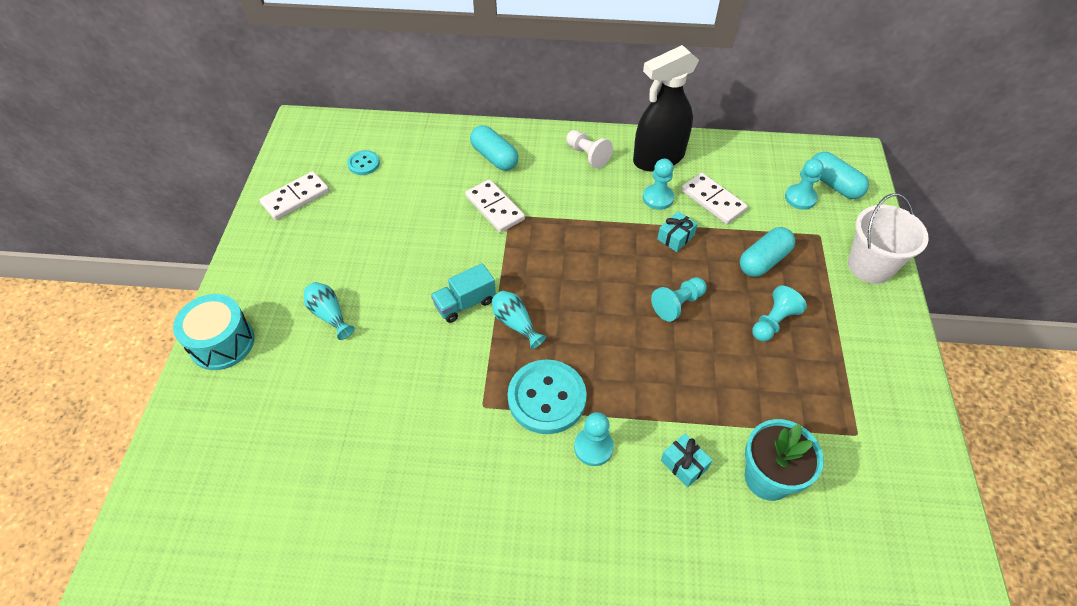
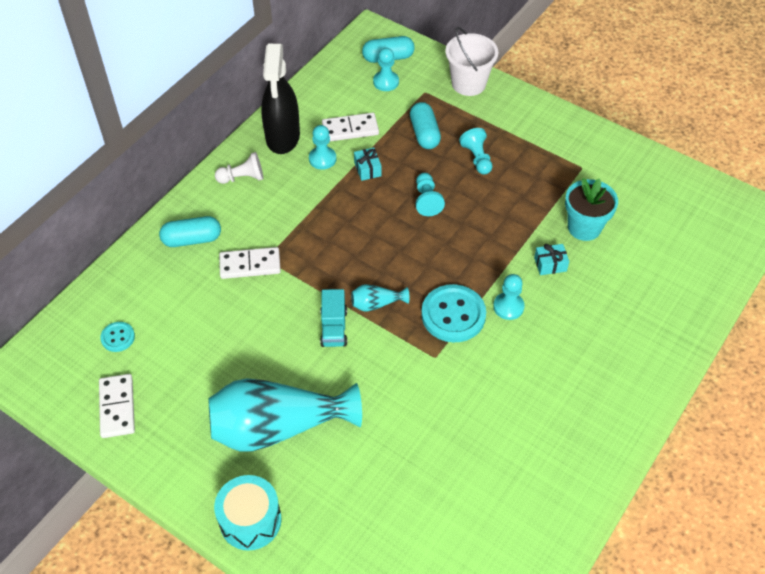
camera: 60 degrees left, 0 degrees up
(329, 315) = (278, 427): turquoise vase -> turquoise vase, size x2.40

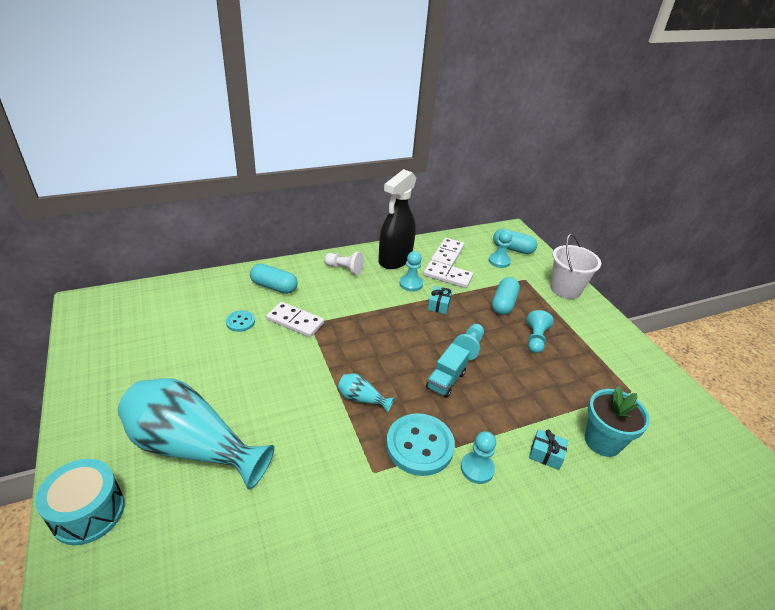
camera: 30 degrees right, 15 degrees down
(117, 407) = (108, 361): white domino -> white domino (447, 254)
(118, 337) = (162, 318): turquoise button -> turquoise button (240, 322)
(334, 328) = (311, 397): turquoise truck -> turquoise truck (445, 380)

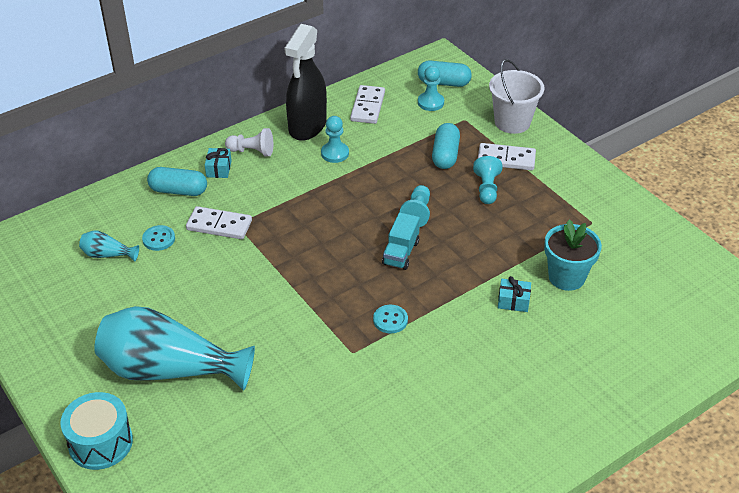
camera: 10 degrees left, 5 degrees up
(362, 399) = (320, 290): turquoise vase -> turquoise vase (107, 255)
(419, 445) = (390, 320): turquoise button -> turquoise button, size x0.51
(439, 305) = (373, 172): turquoise gift -> turquoise gift (219, 169)
(447, 276) = (375, 134): white domino -> white domino (506, 159)
(477, 468) = (450, 328): turquoise pawn -> none

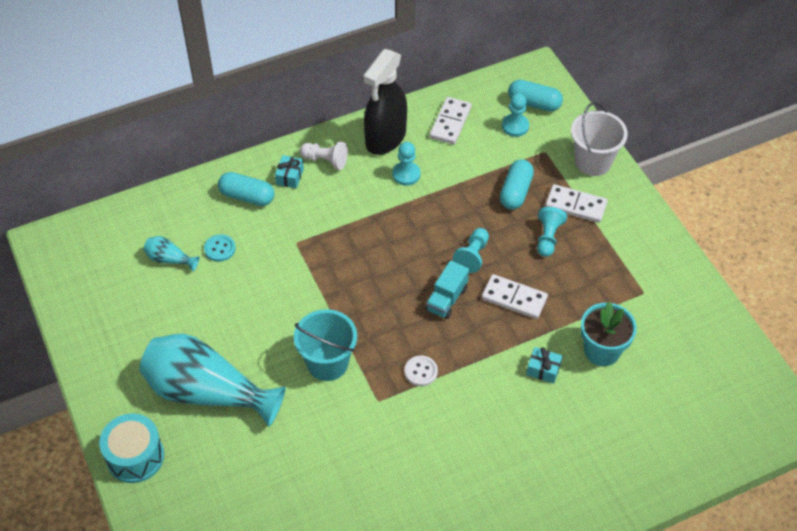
camera: 10 degrees right, 10 degrees up
(219, 225) = (279, 242): white domino -> white domino (514, 298)
(292, 325) = (327, 363): none -> turquoise bucket
(390, 320) = (421, 371): turquoise button -> white button

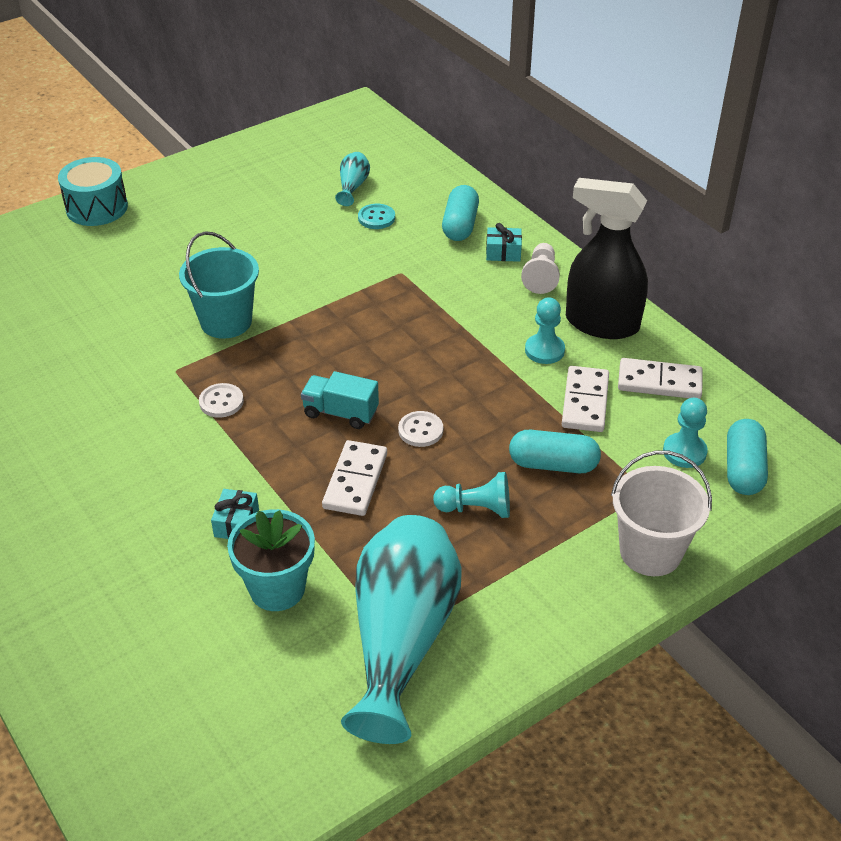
camera: 80 degrees right, 10 degrees down
(207, 392) = (178, 240): turquoise vase -> turquoise vase (401, 640)
(472, 256) = (420, 430): turquoise pawn -> white button
(575, 205) = (550, 537): white domino -> white domino (585, 402)

